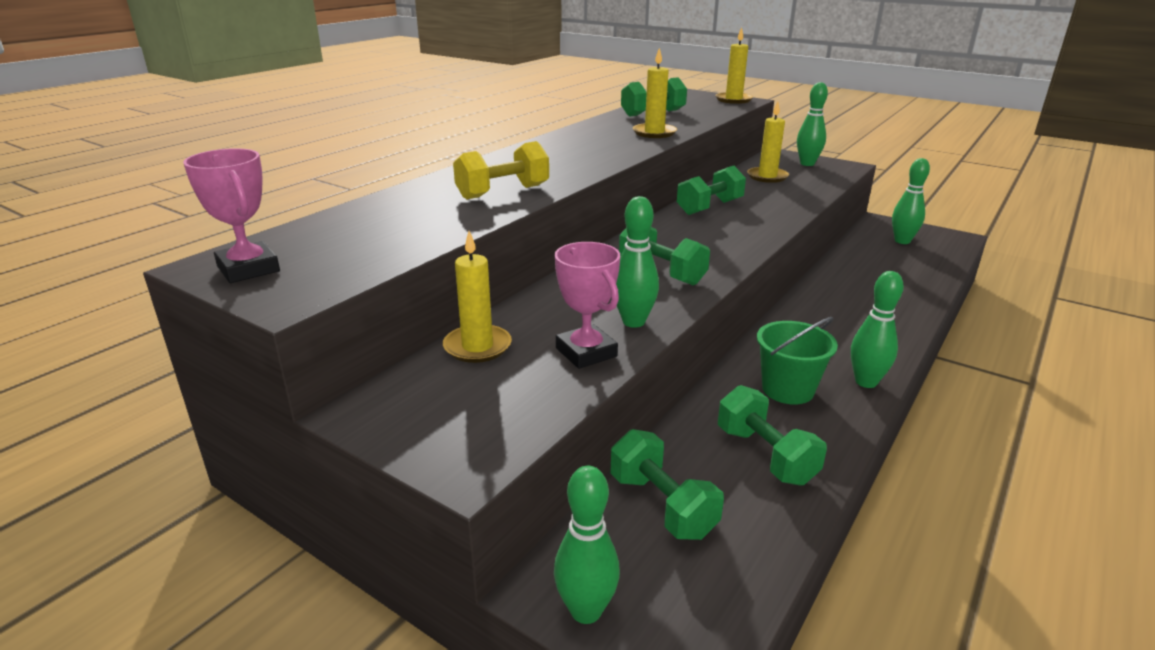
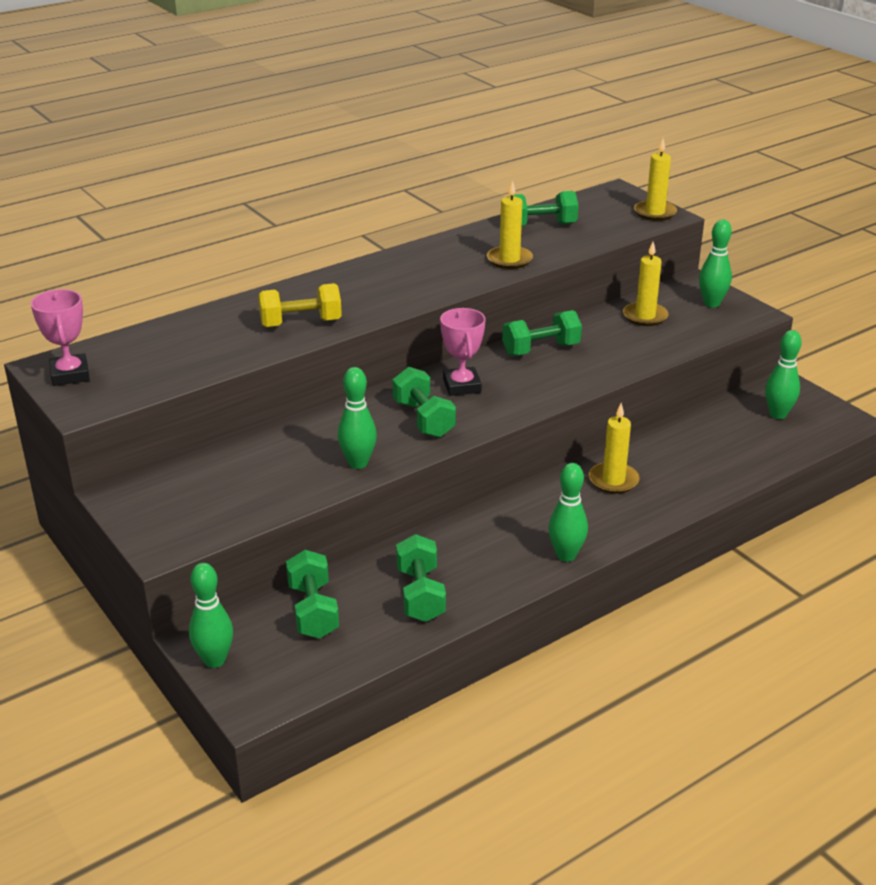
camera: 20 degrees right, 5 degrees up
(477, 347) = (225, 461): yellow candle -> yellow candle (613, 480)
(586, 352) = (300, 482): pink trophy -> pink trophy (461, 386)
(787, 389) = (490, 547): green bucket -> none

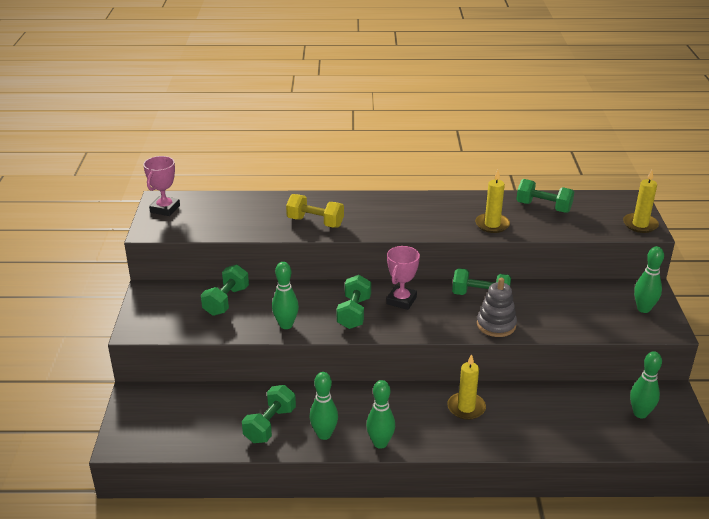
camera: 35 degrees right, 0 degrees up
(214, 660) = (129, 408): green bowling pin -> green bowling pin (324, 434)
(313, 610) = (205, 405): green dumbbell -> green dumbbell (226, 301)
(591, 372) = (496, 325): none -> grey stacking toy
(645, 316) = (581, 300): yellow candle -> none

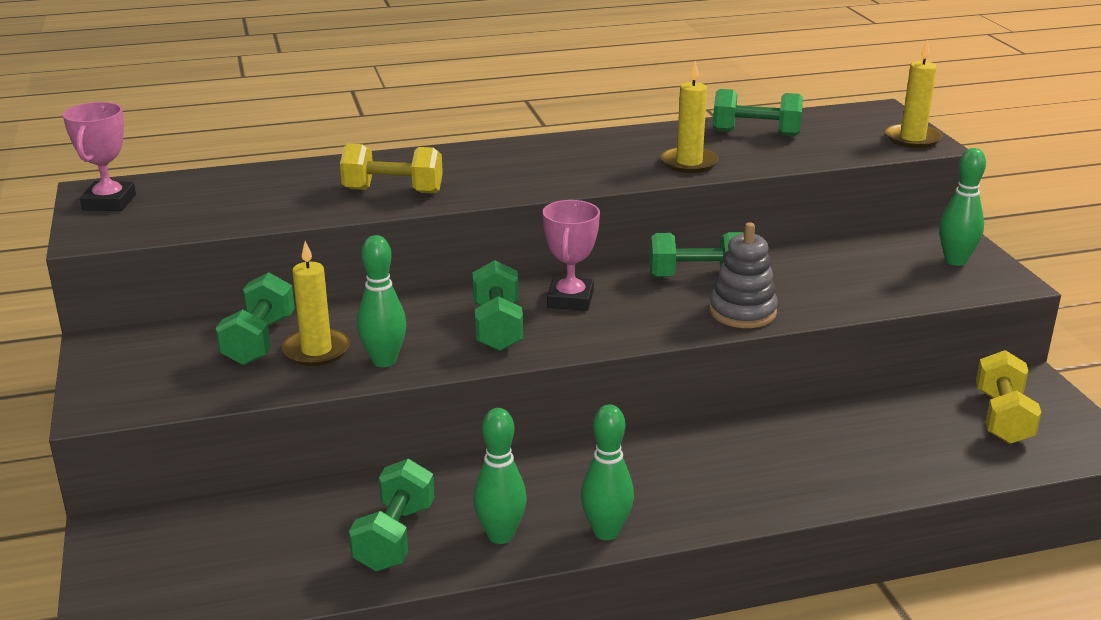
camera: 15 degrees left, 5 degrees down
(466, 408) = (727, 454): yellow candle -> yellow candle (316, 350)
(640, 413) = (1002, 417): green bowling pin -> yellow dumbbell

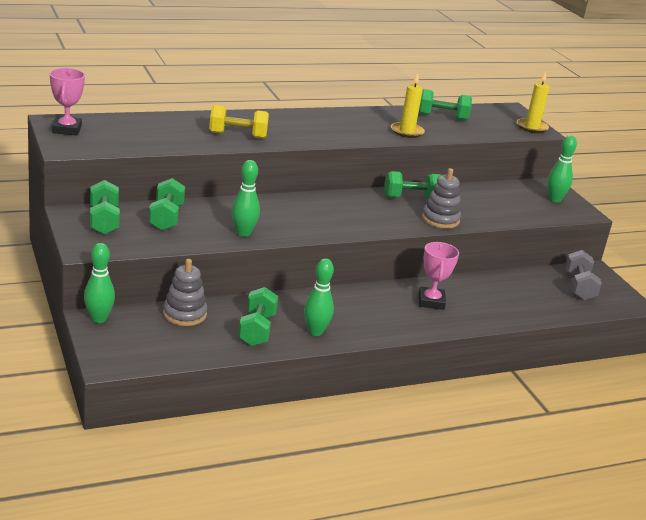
camera: 10 degrees left, 0 degrees up
(274, 512) = (184, 314): none -> grey stacking toy
(316, 350) = (202, 225): yellow candle -> none
(497, 327) = (303, 219): green dumbbell -> green dumbbell (104, 221)
(570, 299) = (341, 206): pink trophy -> pink trophy (431, 301)
(606, 532) = (373, 333): green bowling pin -> green bowling pin (99, 319)
(1002, 417) = (579, 287): yellow dumbbell -> grey dumbbell

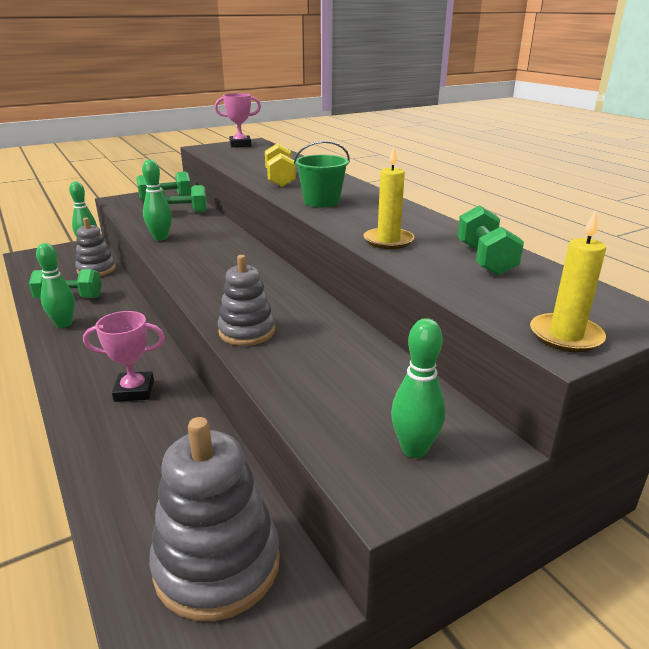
camera: 85 degrees right, 0 degrees up
(313, 133) = (321, 201): none -> green bucket
(411, 198) = (302, 309): green dumbbell -> none
(579, 287) = (217, 564): grey dumbbell -> grey stacking toy

